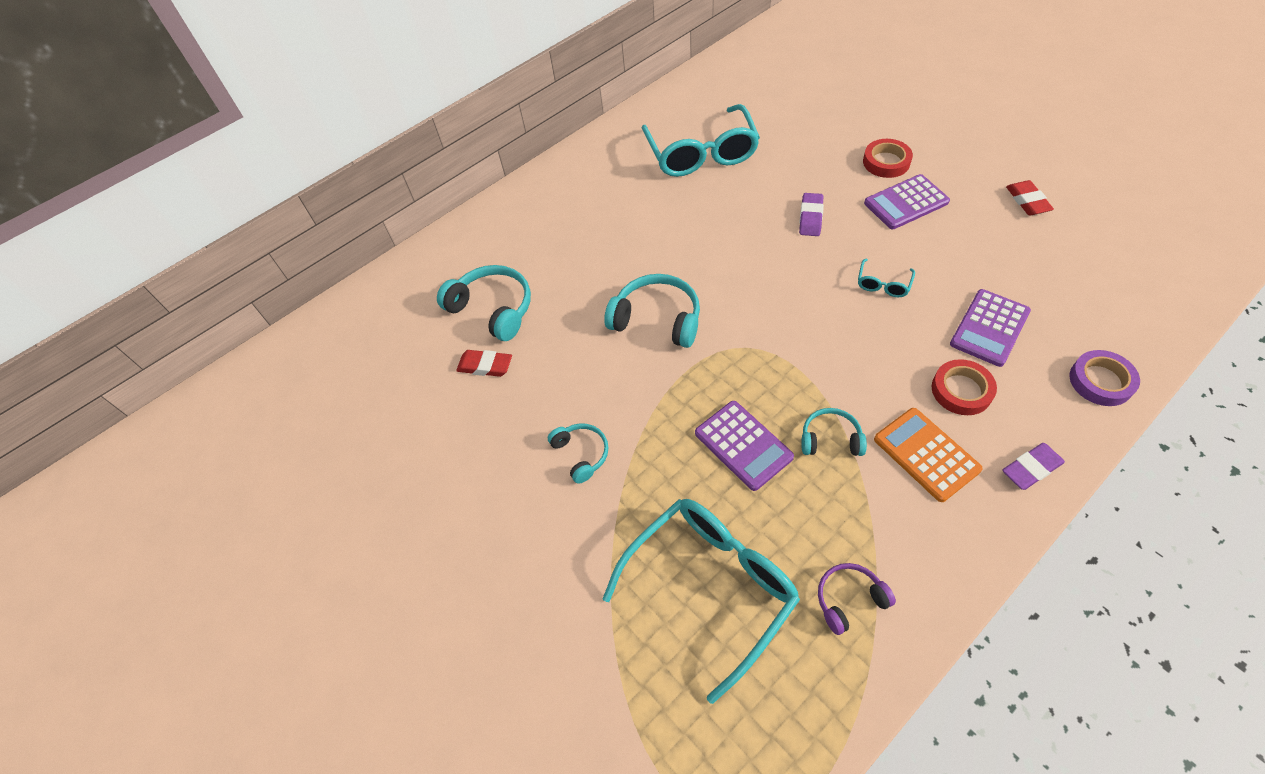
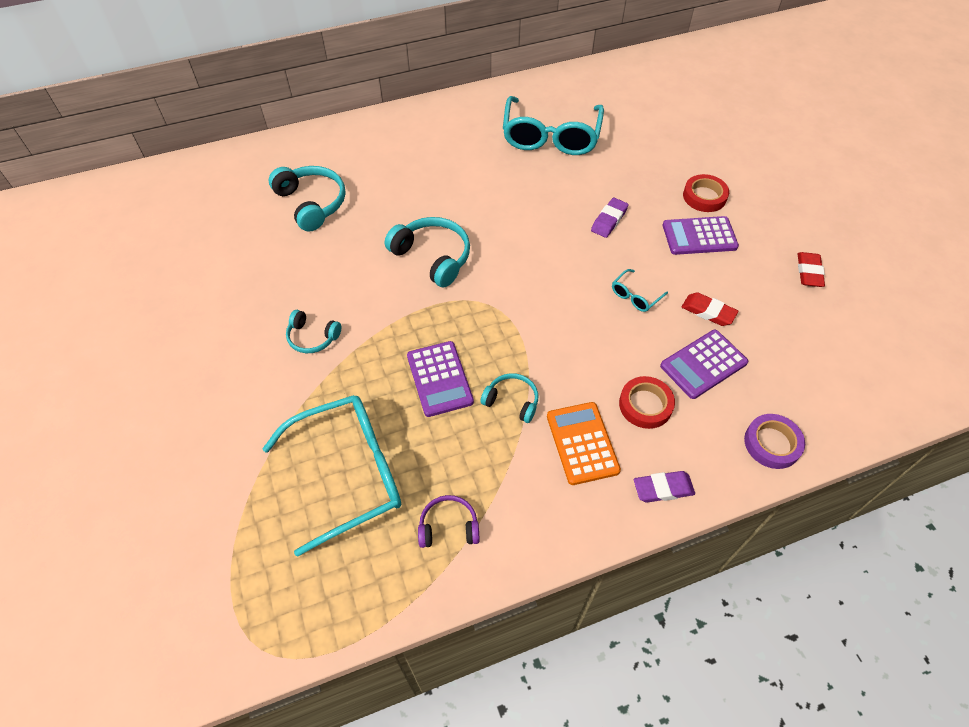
camera: 15 degrees right, 0 degrees up
(485, 366) = (280, 244): red eraser -> red eraser (708, 312)
(581, 454) = (312, 337): turquoise headphones -> turquoise headphones turned 120 degrees clockwise

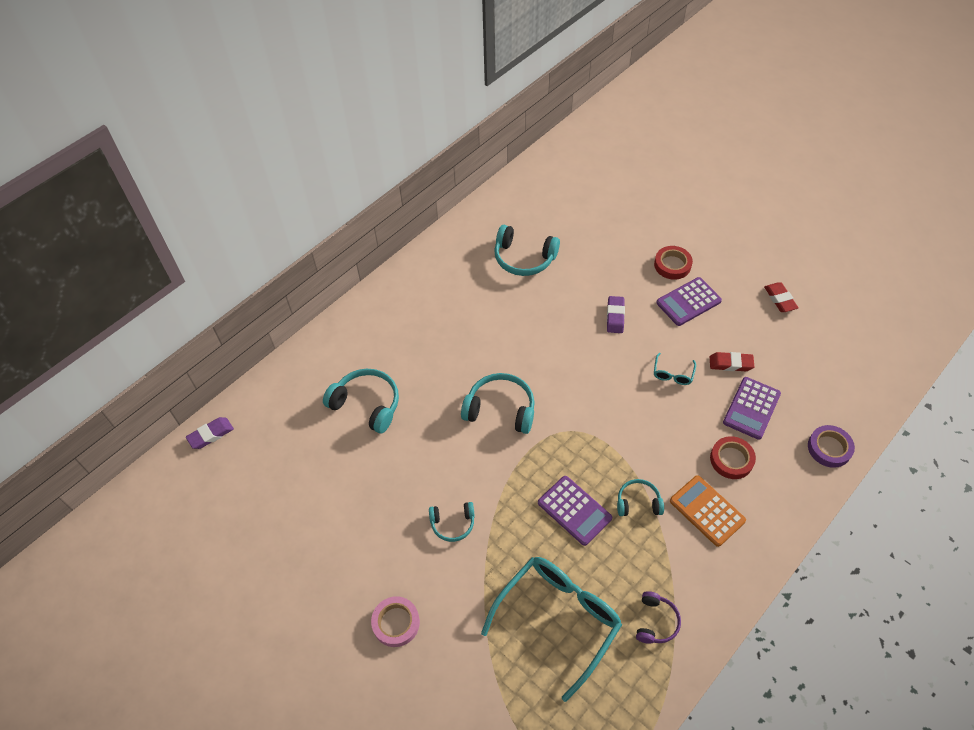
camera: 25 degrees left, 0 degrees up
(195, 400) = (396, 623): none -> pink tape
(448, 527) = (656, 622): purple headphones -> purple headphones turned 135 degrees clockwise
(551, 137) = (524, 258): turquoise glasses -> turquoise headphones
(663, 489) = (780, 518): purple eraser -> purple eraser (211, 435)

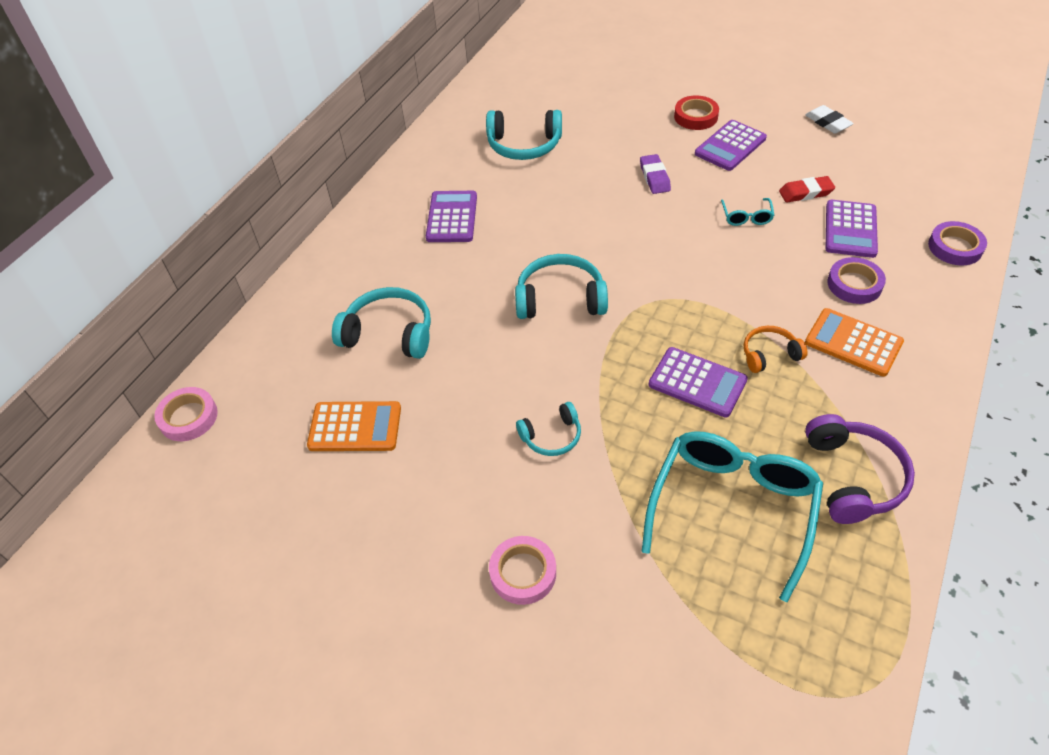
camera: 15 degrees left, 5 degrees down
(211, 435) = (188, 417): purple eraser -> pink tape
(320, 475) = (355, 427): none -> orange calculator
(445, 313) = (452, 217): none -> purple calculator
(638, 502) = (769, 354): turquoise headphones -> orange headphones
(656, 622) = (853, 477): purple headphones -> purple headphones, size x1.68
(731, 459) = (854, 284): red tape -> purple tape
(780, 299) = (828, 123): red eraser -> white eraser

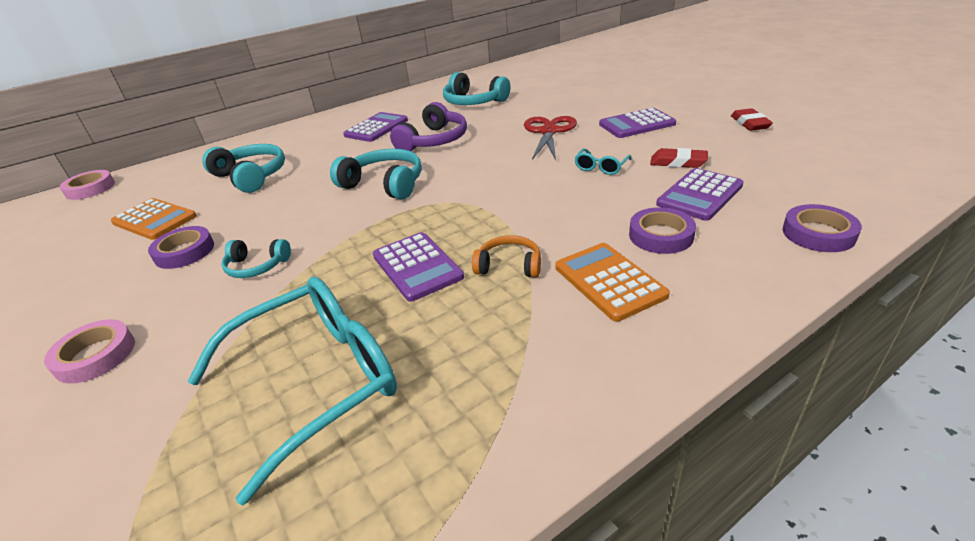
camera: 30 degrees right, 15 degrees down
(452, 449) = (184, 252): none -> purple tape
(654, 177) = (549, 132): purple eraser -> red scissors
(695, 116) = (625, 105): red tape -> none
(828, 123) = (750, 123): white eraser -> red eraser
(853, 477) = (473, 406): purple headphones -> purple headphones (434, 140)

